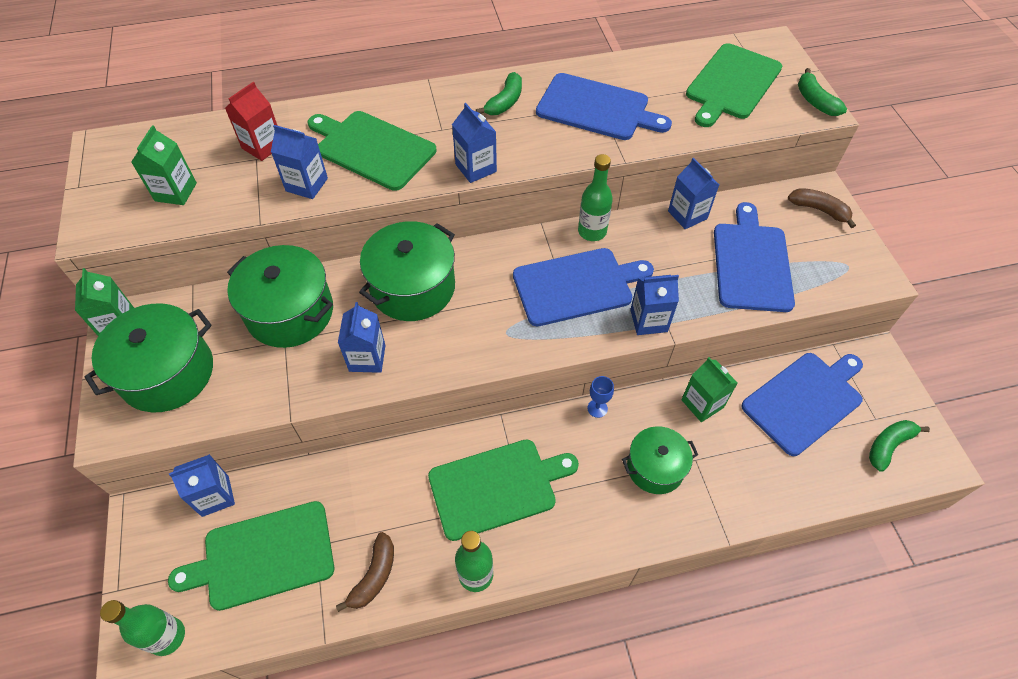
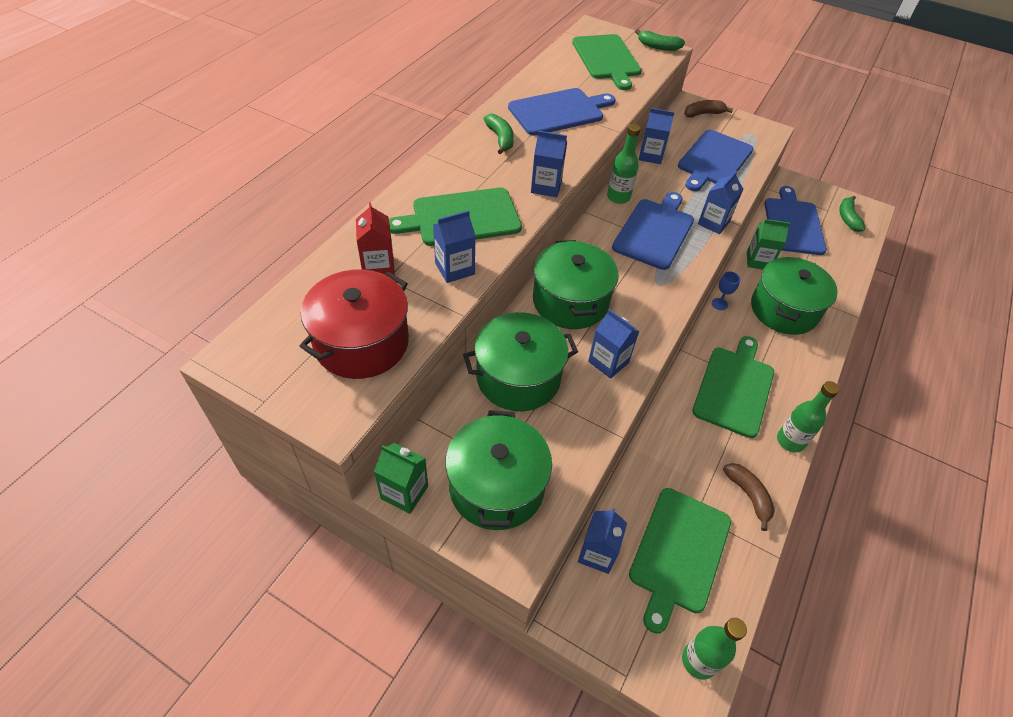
camera: 50 degrees left, 5 degrees down
(176, 192) = (361, 342): green carton -> red pot
(655, 467) = (784, 310): green pot -> green pot, size x1.56
(751, 263) = (713, 160): blue cutting board -> blue cutting board turned 105 degrees counterclockwise

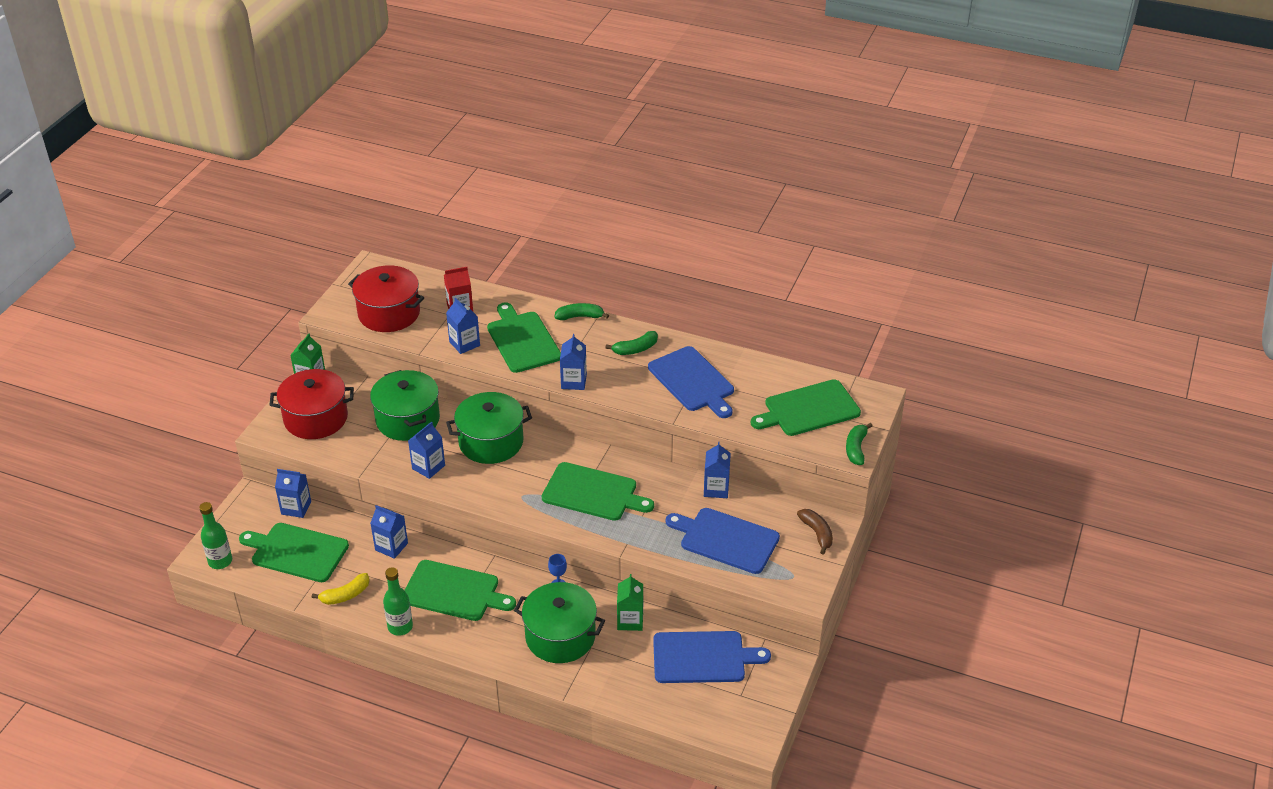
camera: 85 degrees right, 10 degrees down
(496, 486) = (316, 418): green pot -> red pot
(618, 197) = (638, 466): green bottle -> none
(655, 231) = (593, 493): blue cutting board -> green cutting board
(713, 223) = (617, 536): blue carton -> blue carton (391, 546)
(748, 495) = (345, 595): brown banana -> yellow banana
(847, 218) = (730, 713): green banana -> green banana (580, 316)

